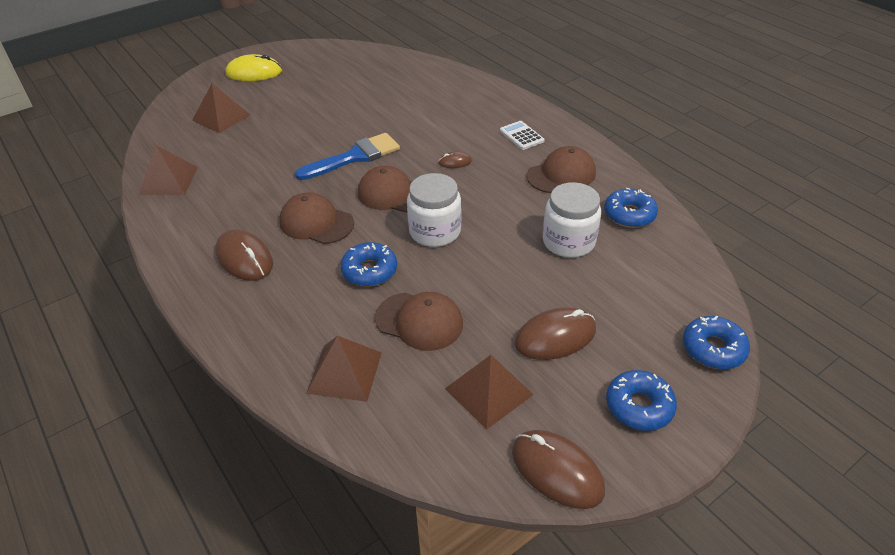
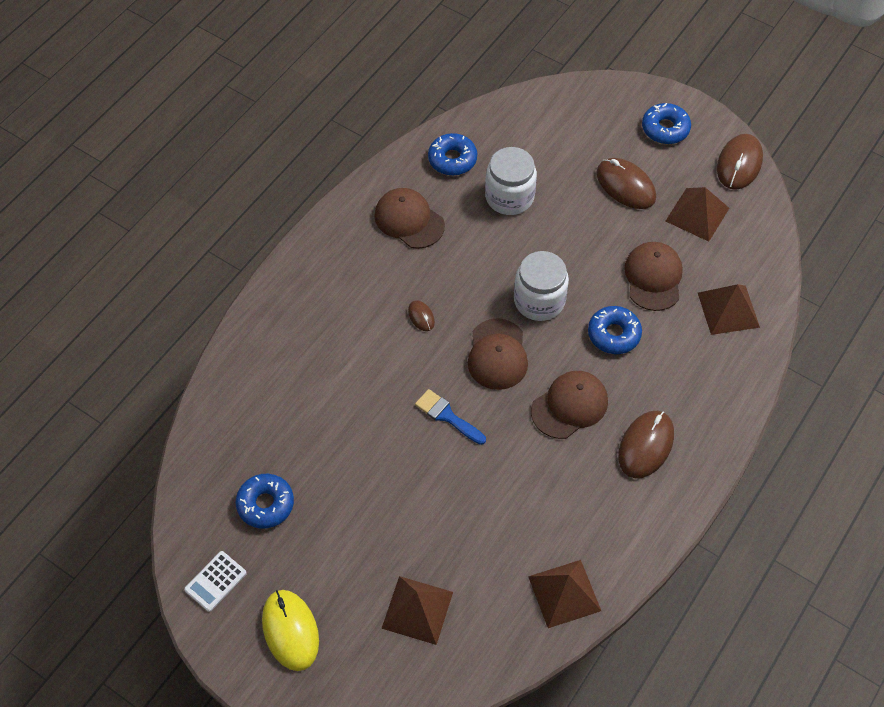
camera: 110 degrees left, 15 degrees up
(316, 222) = (569, 406): brown cap -> brown cap turned 135 degrees counterclockwise
(355, 157) = (447, 416): blue brush -> blue brush, size x0.63
(521, 136) = (349, 268): white calculator -> white calculator (215, 581)
(713, 348) = (591, 93): blue donut -> blue donut (265, 504)

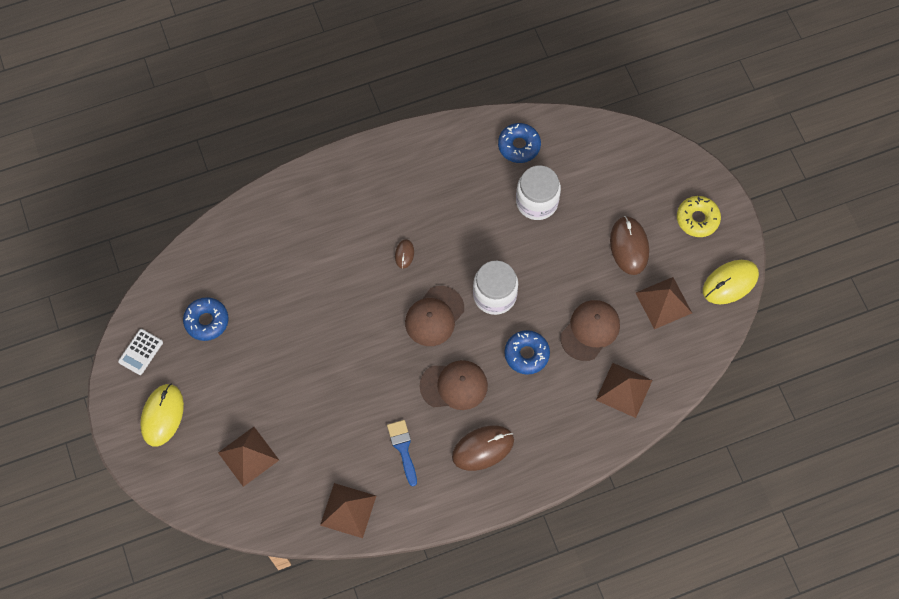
camera: 35 degrees right, 10 degrees up
(215, 581) = (140, 352): white calculator -> white calculator turned 45 degrees counterclockwise
(409, 220) = (451, 175): brown cap -> none
(447, 416) = (366, 338): blue brush -> blue brush (403, 448)
(665, 129) = (697, 219): blue donut -> yellow donut
(739, 164) = (730, 283): brown mouse -> yellow mouse

